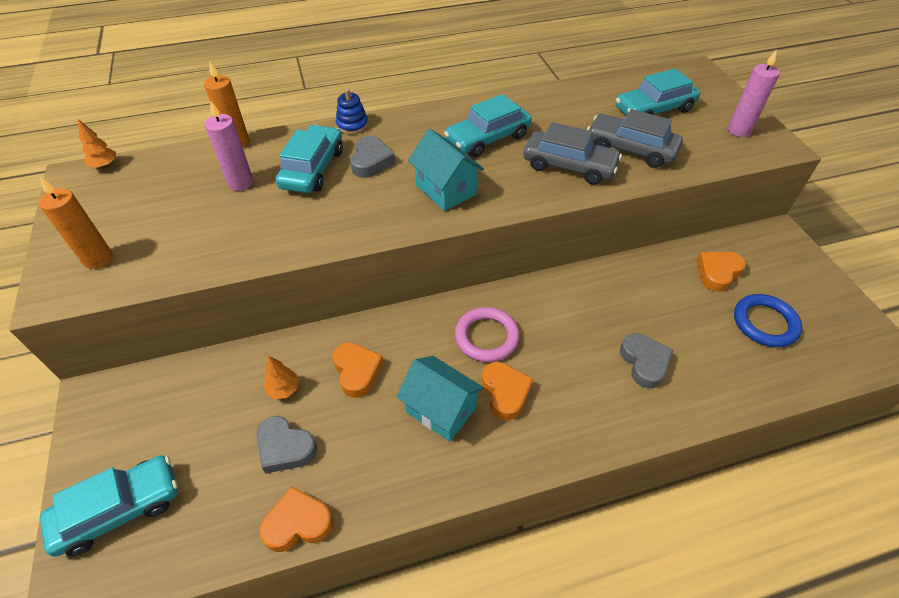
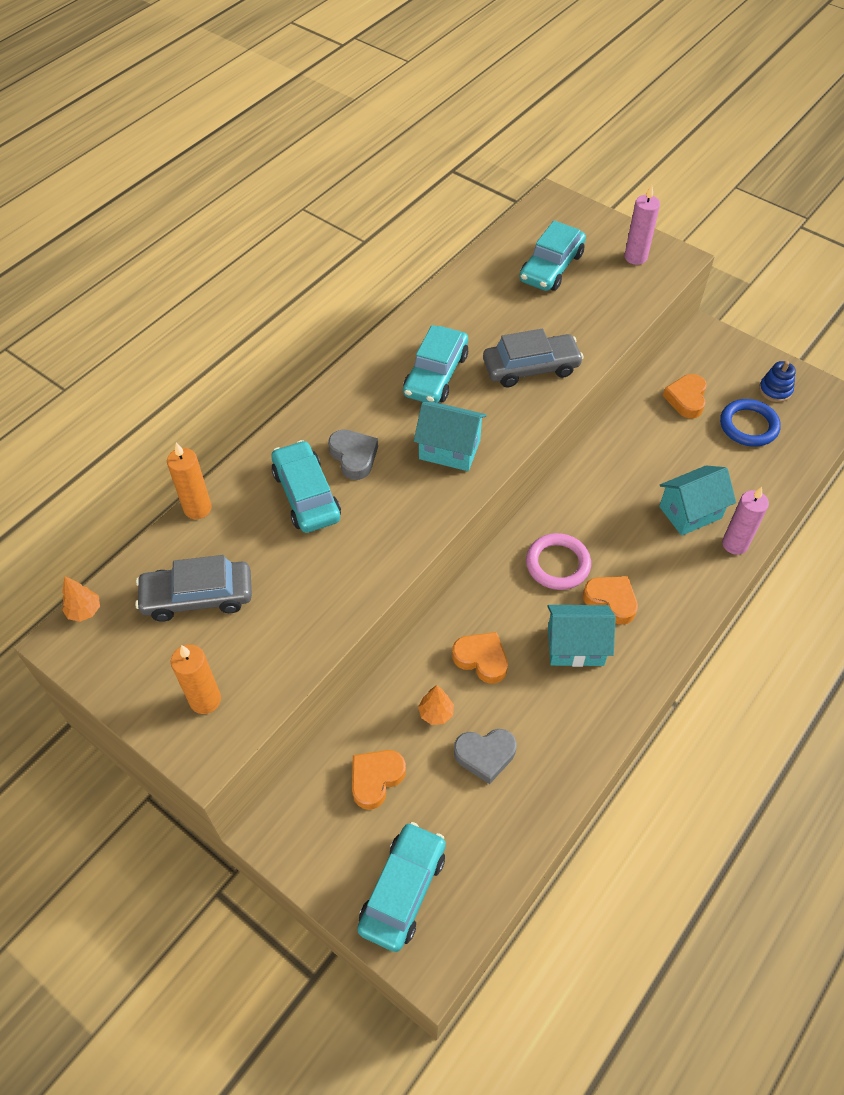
camera: 35 degrees left, 5 degrees up
(240, 183) = (252, 548): pink candle -> pink candle (735, 544)
(298, 523) = (550, 799): orange heart -> orange heart (376, 779)
(352, 125) = (293, 427): blue stacking toy -> blue stacking toy (775, 390)
(630, 149) = (566, 322): grey car -> grey car (198, 597)
(644, 363) = (690, 512): grey heart -> turquoise house

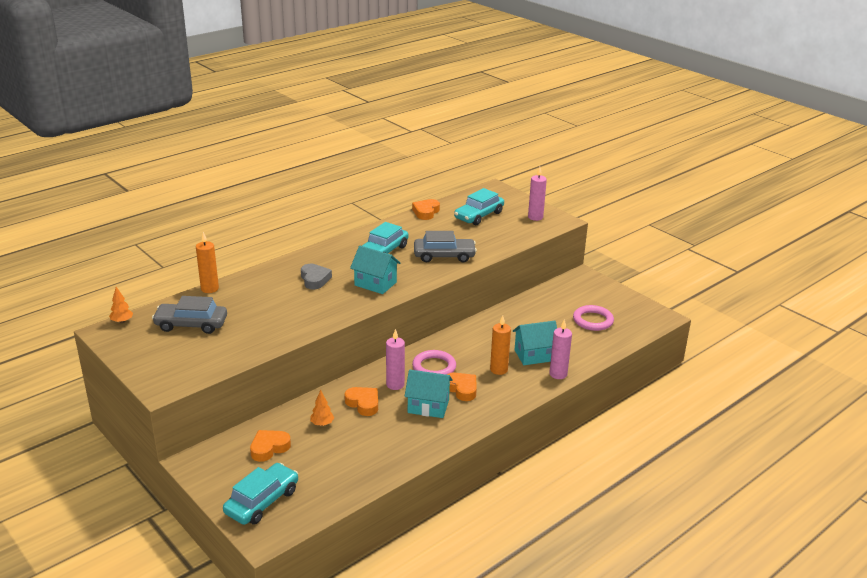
camera: 10 degrees right, 25 degrees down
(205, 700) = (174, 367): orange candle -> orange candle (498, 370)
(306, 495) = (278, 291): turquoise car -> none
(485, 755) = (345, 448): grey heart -> none
(514, 611) = (395, 384): none -> pink candle
(686, 399) = (555, 303): orange heart -> orange heart (426, 212)
(748, 426) = (593, 320): blue ring -> pink ring
(775, 390) = (618, 306): blue stacking toy -> none

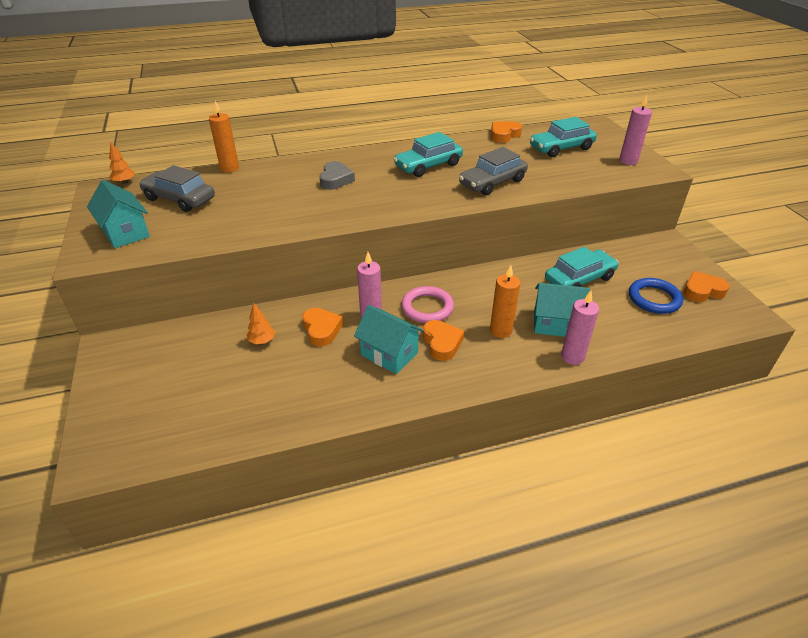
camera: 25 degrees right, 10 degrees up
(262, 501) = (129, 417): turquoise car -> turquoise car (579, 279)
(269, 448) = (189, 353): orange heart -> orange heart (702, 291)
(375, 284) = (394, 197): turquoise house -> turquoise house (125, 233)
(444, 256) = (492, 182): grey car -> grey car turned 120 degrees clockwise
(593, 320) = (654, 299): pink ring -> blue ring

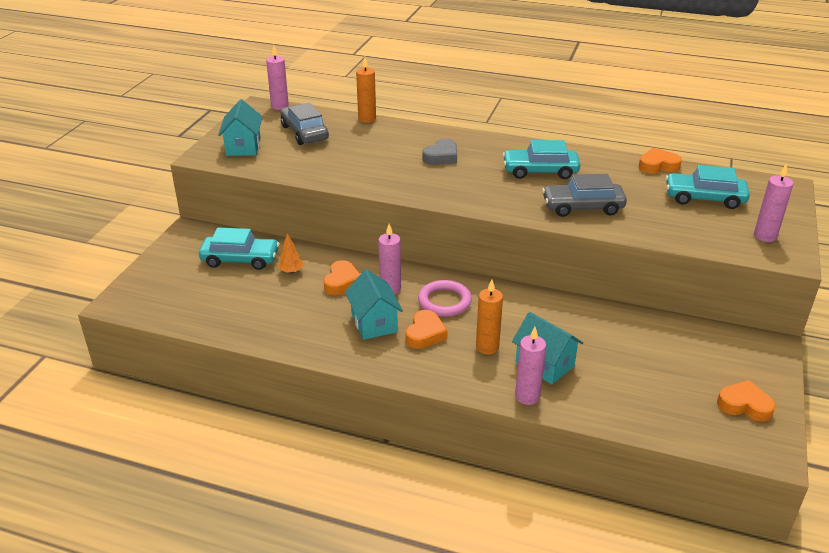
camera: 35 degrees right, 5 degrees down
(124, 182) = (280, 106): orange tree -> pink candle
(579, 279) = (619, 338): turquoise car -> turquoise car (240, 259)
(654, 299) = (677, 388): blue ring -> none

